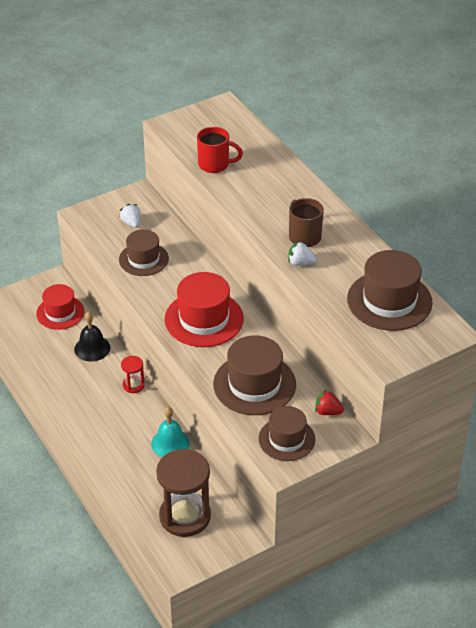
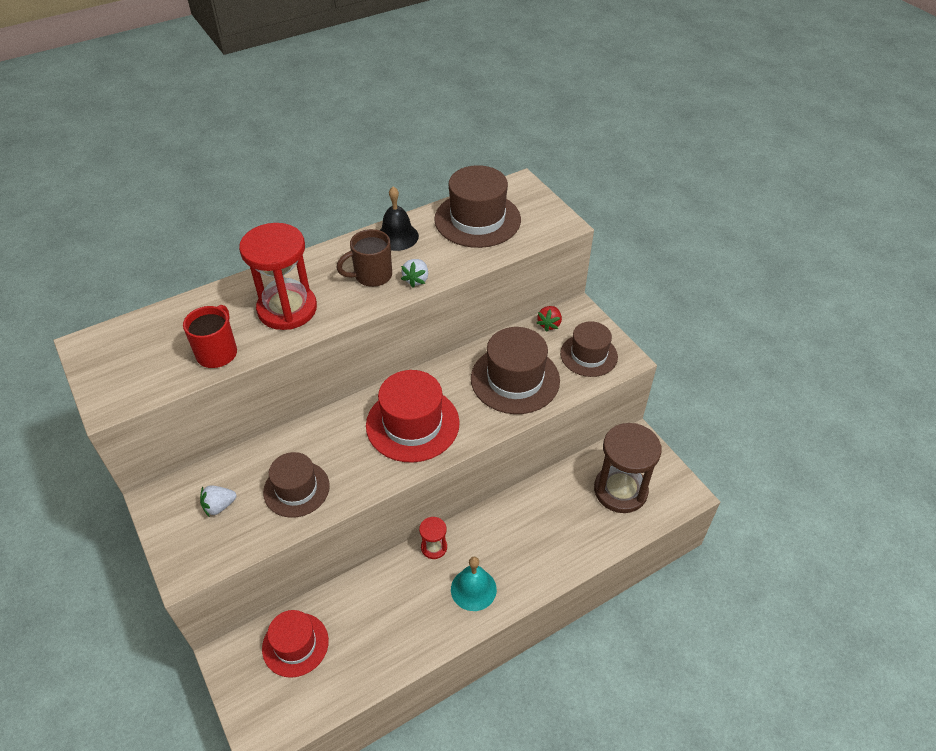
camera: 90 degrees left, 5 degrees up
(92, 348) = (367, 598): black bell -> black bell (397, 236)
(170, 443) = (522, 506): turquoise bell -> turquoise bell (473, 589)
(262, 194) = (287, 309): none -> red hourglass

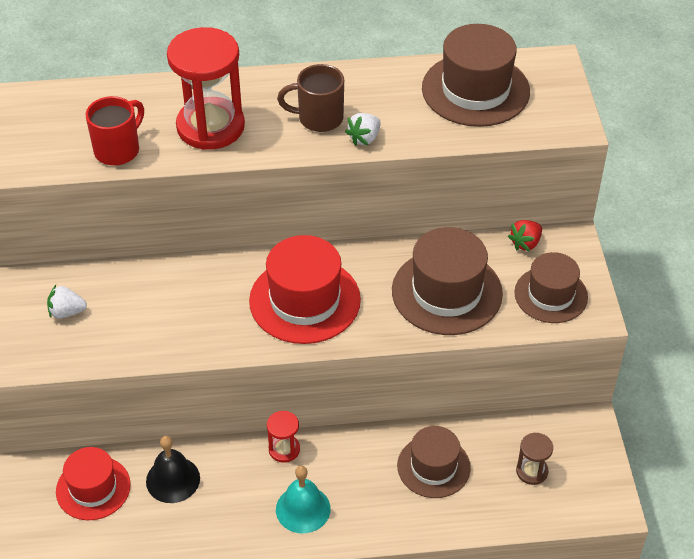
camera: 25 degrees right, 0 degrees up
(296, 489) = (149, 323): brown hat -> brown hat (433, 466)
(397, 236) = (372, 82): black bell -> black bell (173, 479)
(620, 490) = (532, 471): brown hourglass -> brown hourglass, size x0.47

